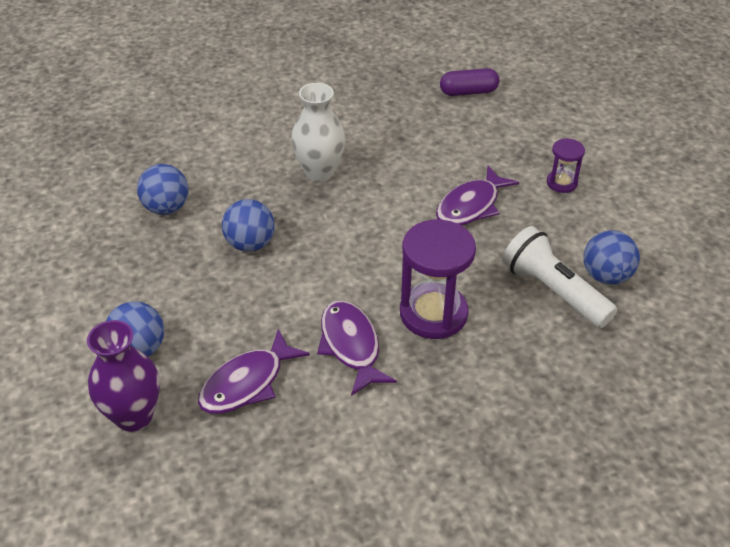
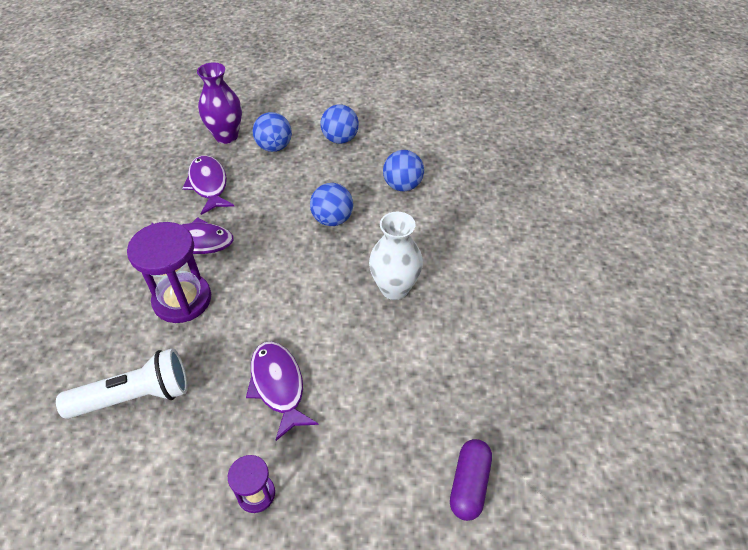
camera: 115 degrees right, 5 degrees up
(606, 276) = (114, 452): blue ball -> blue ball (340, 139)

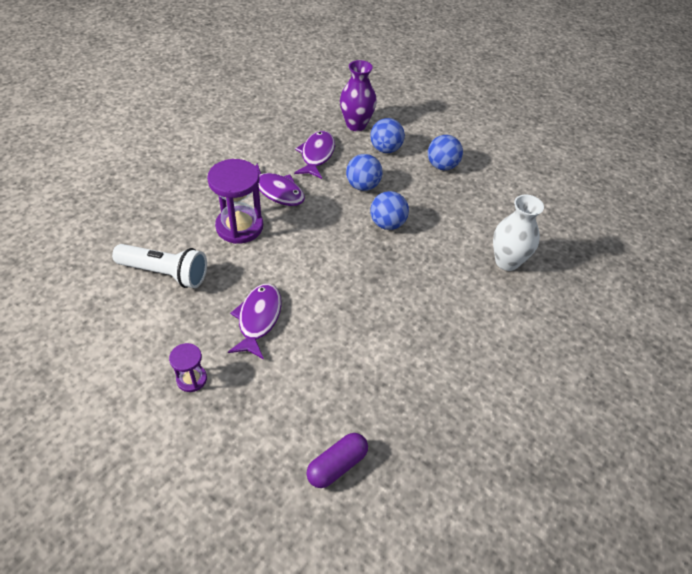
camera: 30 degrees right, 0 degrees up
(394, 288) = (394, 298): white vase -> white vase (507, 262)
(402, 186) = (464, 225): blue ball -> blue ball (363, 186)

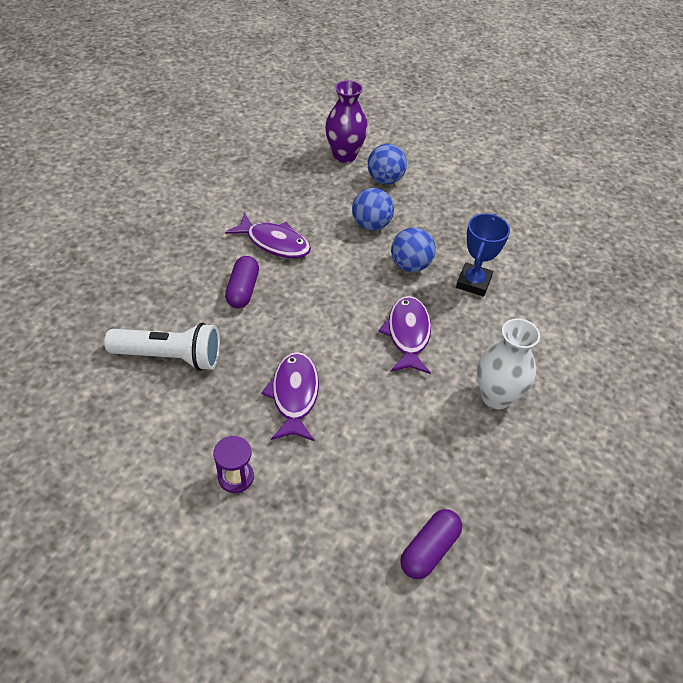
camera: 10 degrees left, 0 degrees up
(239, 227) = (243, 290): purple hourglass -> purple capsule
(316, 155) = (309, 195): purple fish -> purple fish (408, 334)
(439, 245) = (473, 282): none -> blue trophy
(442, 166) = (452, 192): blue ball -> none
(507, 262) = (551, 291): white vase -> white vase (496, 396)

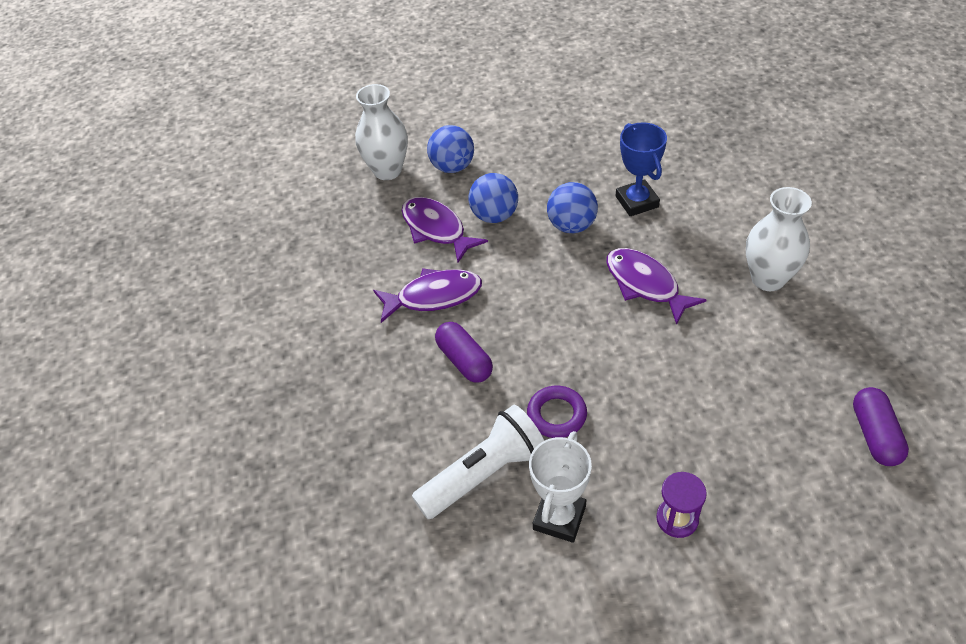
camera: 35 degrees left, 0 degrees up
(175, 415) = (559, 518): none -> white trophy
(251, 361) = (556, 415): none -> purple ring
(294, 395) = (629, 411): purple fish -> purple fish (436, 229)
(344, 156) = (387, 170): purple vase -> white vase

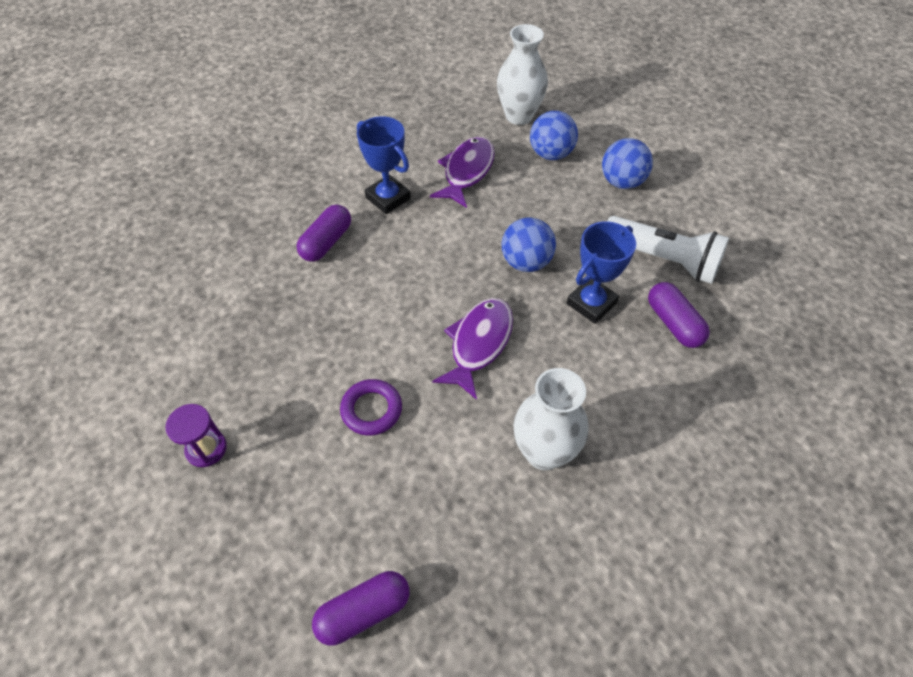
camera: 60 degrees right, 5 degrees up
(434, 296) = (388, 198): purple fish -> blue trophy
(484, 473) = (215, 295): white flashlight -> white flashlight (663, 260)
(494, 216) = (506, 203): blue ball -> blue ball (622, 182)
(556, 415) = (291, 324): purple ring -> purple ring (371, 410)
(559, 518) = (185, 360): white trophy -> none
(679, 164) = (673, 323): none -> purple capsule

